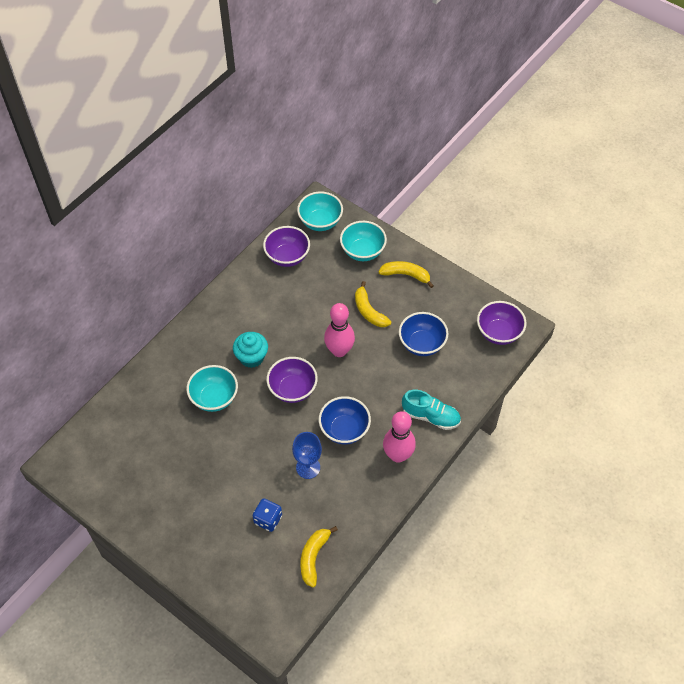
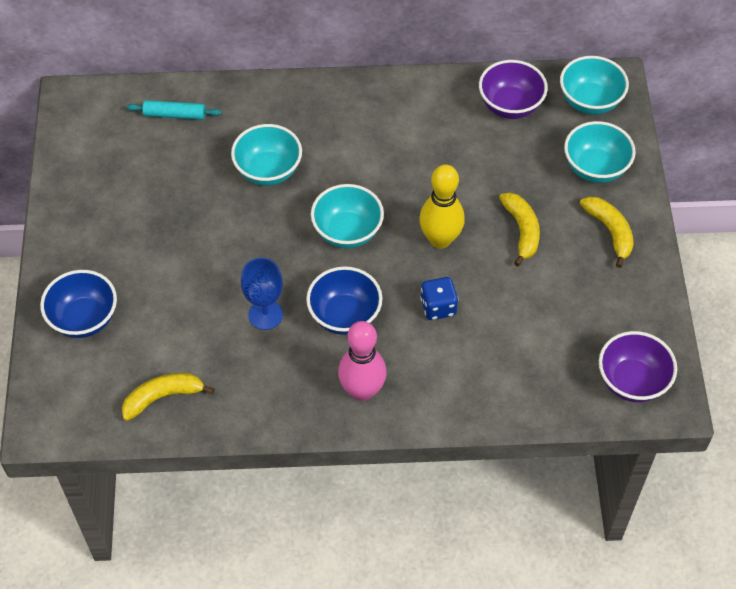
camera: 50 degrees right, 0 degrees up
(126, 417) = (174, 115): none -> turquoise rolling pin
(251, 357) = (350, 167): turquoise cupcake -> none
(268, 519) = (170, 323): blue dice -> blue dice (438, 307)
(292, 389) = (347, 232): purple bowl -> turquoise bowl
(339, 351) = (440, 239): pink bowling pin -> yellow bowling pin
(369, 311) = (521, 230): yellow banana -> yellow banana turned 150 degrees clockwise
(422, 344) = (532, 313): blue bowl -> blue bowl (84, 319)
(430, 416) = (445, 388): turquoise shoe -> none

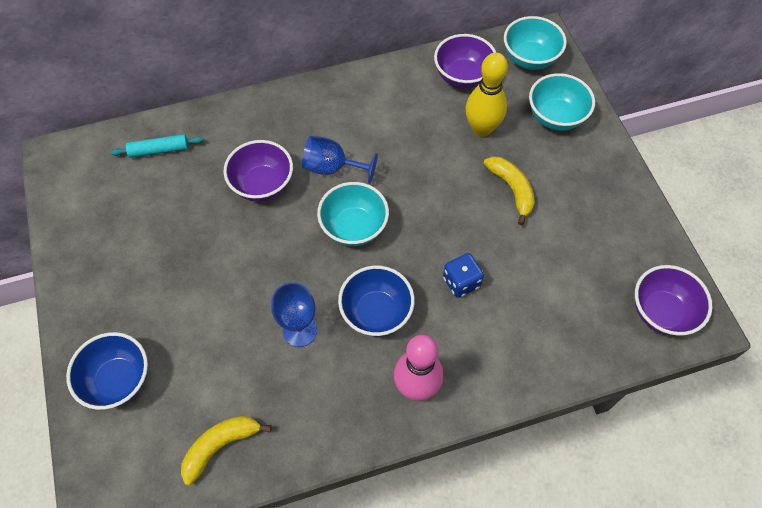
camera: 15 degrees left, 5 degrees up
(268, 171) = (262, 185): turquoise bowl -> purple bowl
(343, 169) = (332, 168): none -> blue goblet
(440, 239) = (441, 215): yellow bowling pin -> yellow bowling pin (481, 129)
(610, 231) = (589, 172): yellow banana -> none

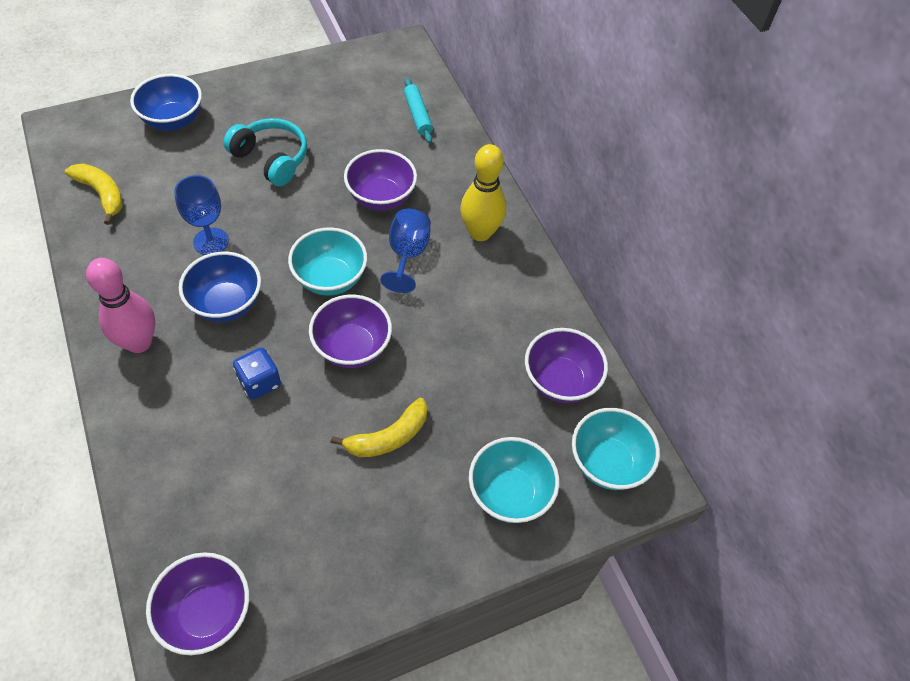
camera: 80 degrees right, 5 degrees down
(196, 279) = (271, 159): none -> turquoise headphones
(428, 212) = (352, 347): none -> purple bowl
(481, 129) = (479, 403): yellow bowling pin -> yellow bowling pin (480, 232)

